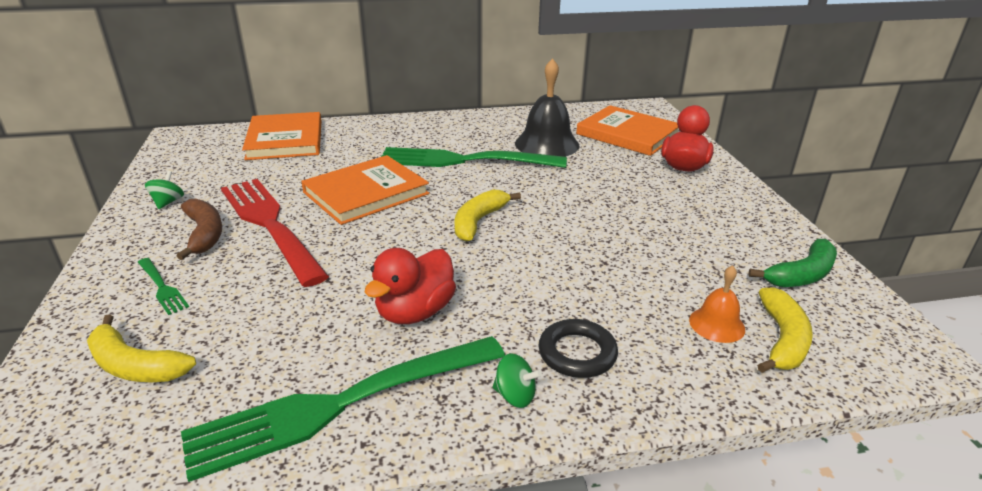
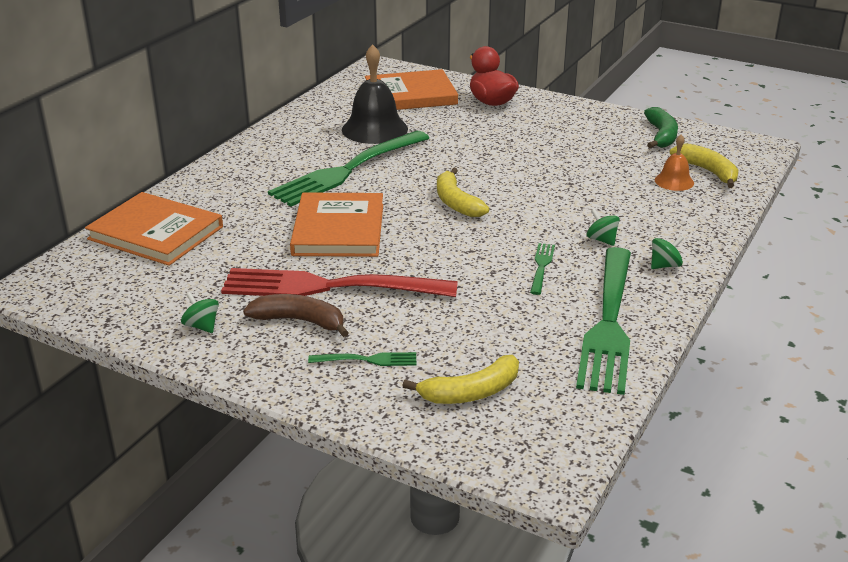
camera: 50 degrees left, 0 degrees up
(415, 312) = (541, 267): red duck -> green fork
(515, 327) = (601, 240): none -> green spinning top
(577, 353) = (650, 232): black ring -> none

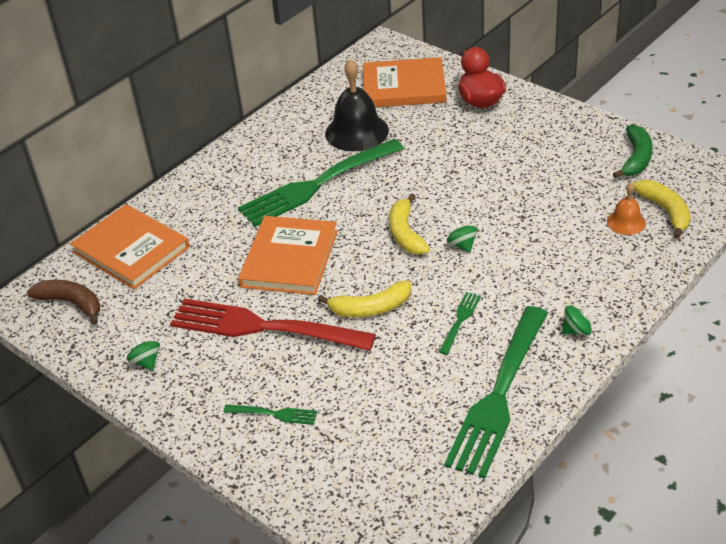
camera: 15 degrees right, 10 degrees up
(300, 321) = (228, 364): brown banana -> brown banana (71, 303)
(471, 392) = (351, 460): yellow banana -> yellow banana (370, 308)
(601, 240) = (527, 292): green spinning top -> green spinning top (462, 245)

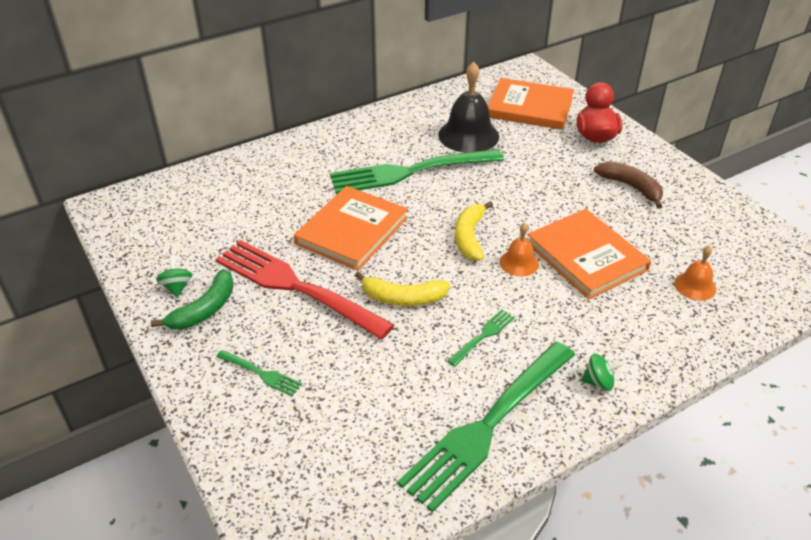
camera: 15 degrees right, 0 degrees up
(71, 303) = (146, 217): brown banana -> brown banana (631, 187)
(131, 250) = (221, 185): orange book -> orange book (586, 256)
(462, 245) = (519, 263): green spinning top -> orange bell
(636, 158) = (729, 226): green banana -> green banana (204, 309)
(665, 211) = (741, 286): yellow banana -> none

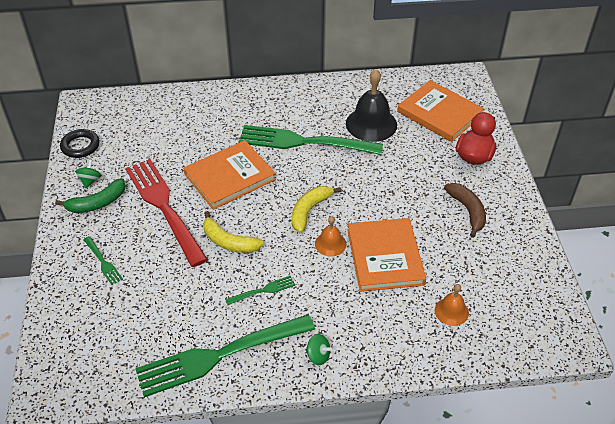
camera: 25 degrees right, 5 degrees up
(135, 253) = (80, 146): none -> black ring

